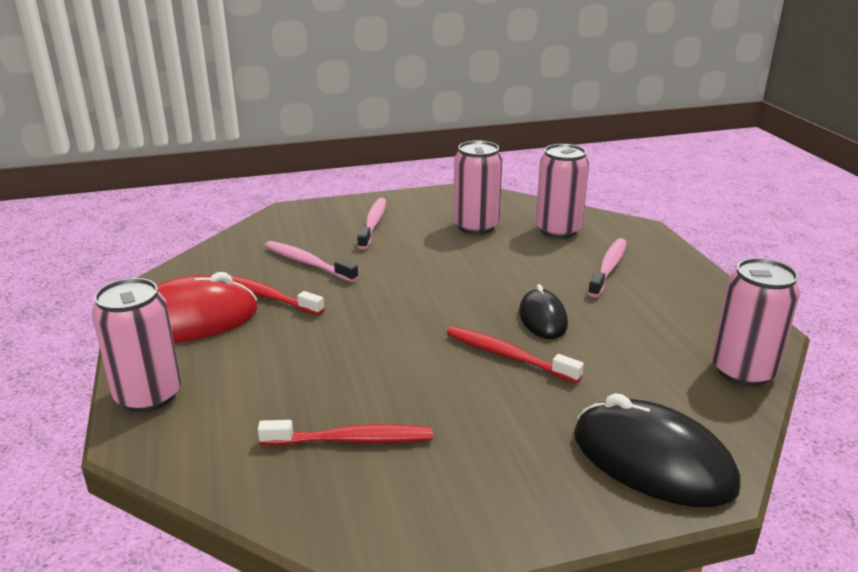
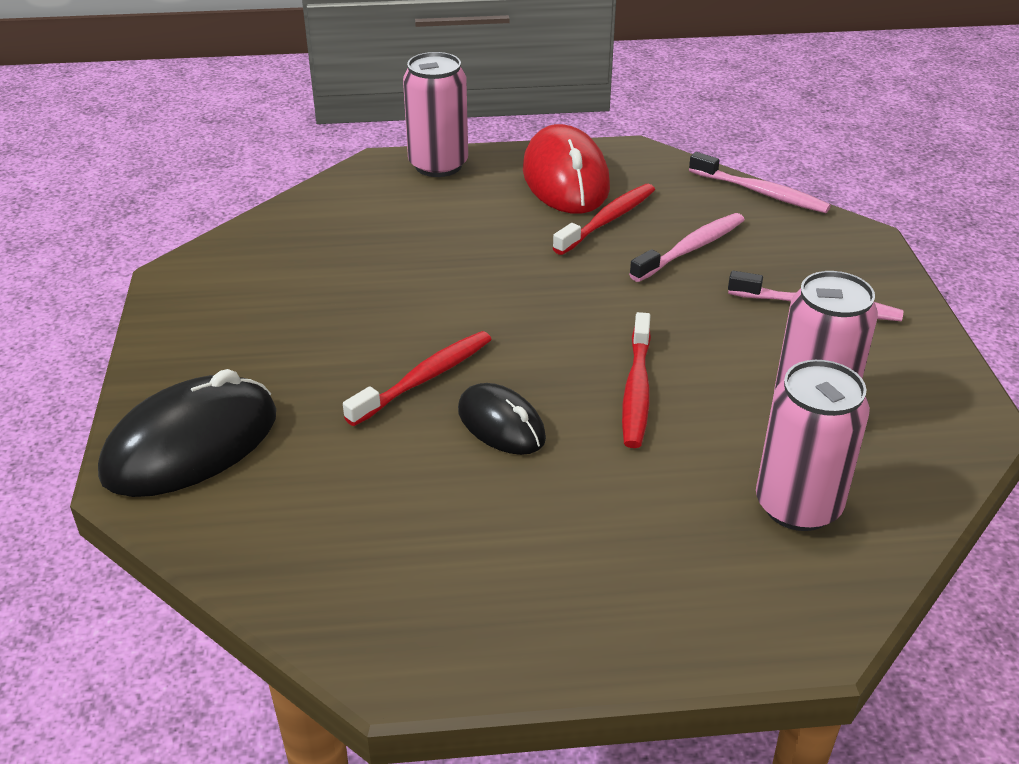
camera: 100 degrees right, 10 degrees up
(352, 440) = (324, 263): red toothbrush -> red toothbrush (636, 390)
(542, 319) = (501, 424): black mouse -> black mouse turned 45 degrees clockwise
(608, 268) = (643, 534): pink toothbrush -> pink toothbrush (761, 192)
(743, 371) = (305, 590): pink can -> none

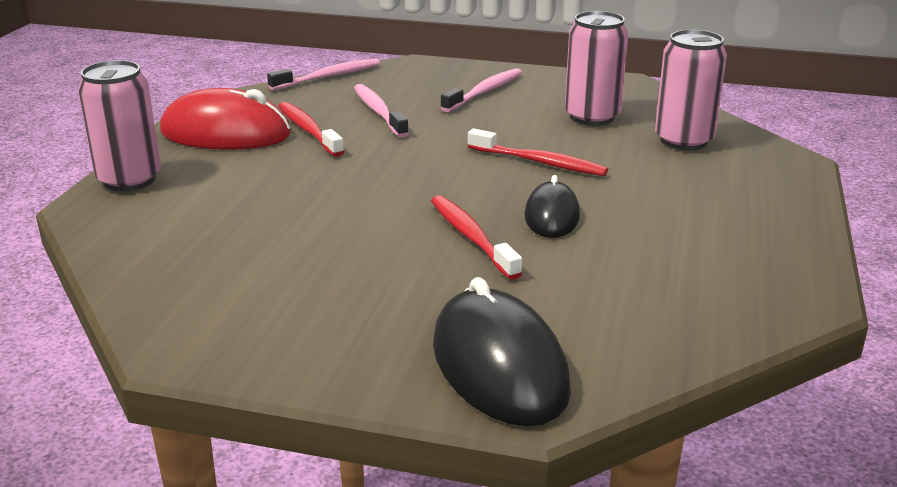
camera: 70 degrees left, 10 degrees down
(501, 424) = (552, 216): black mouse -> black mouse turned 60 degrees counterclockwise

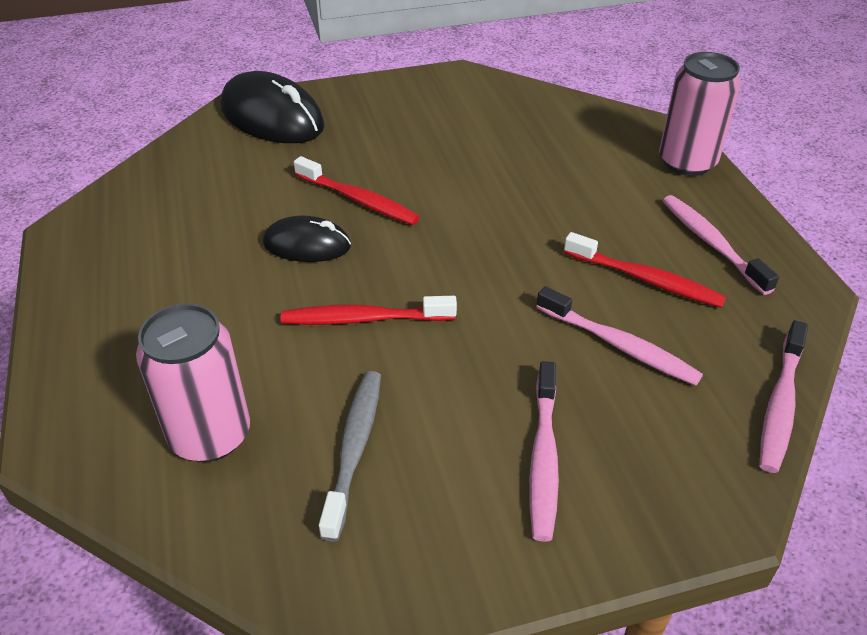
camera: 150 degrees right, 15 degrees up
(225, 133) = (711, 243): red mouse -> pink toothbrush
(552, 216) = (307, 245): black mouse -> black mouse turned 60 degrees counterclockwise
(592, 117) = (354, 448): pink can -> grey toothbrush

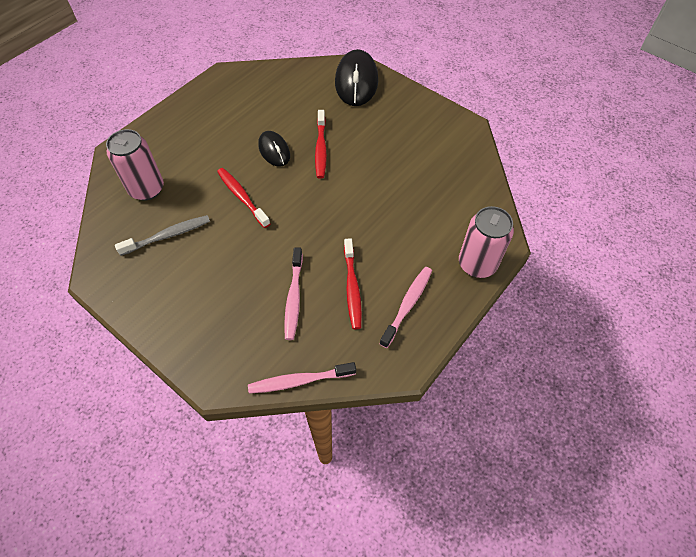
camera: 55 degrees right, 15 degrees up
(543, 458) = (203, 301): pink toothbrush -> none

